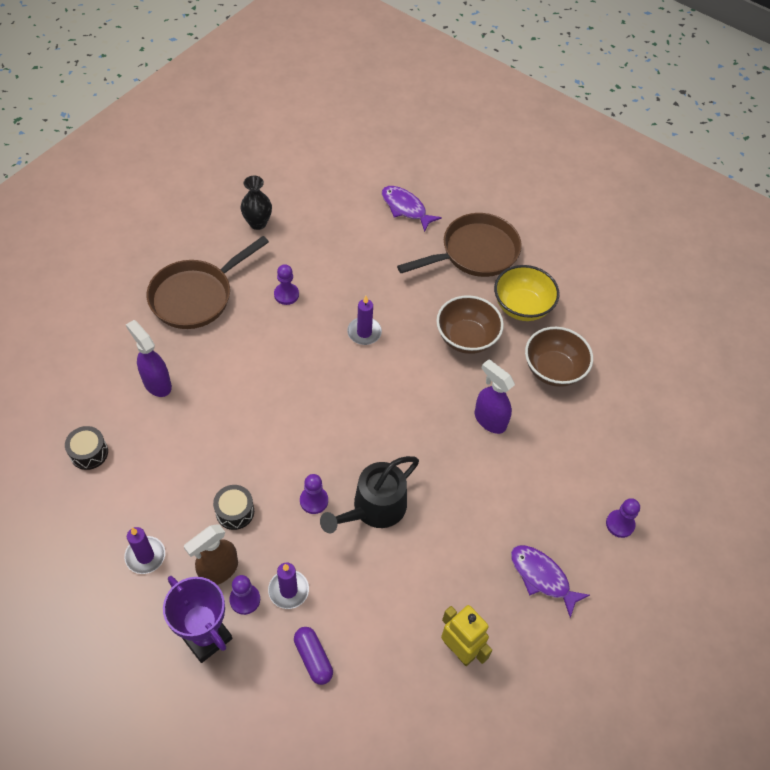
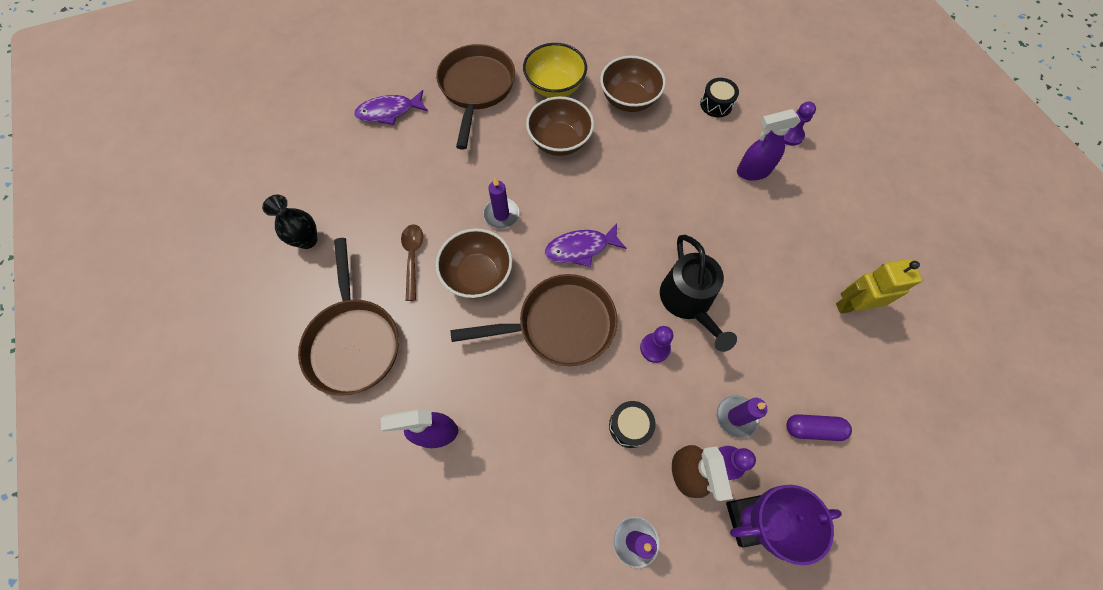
camera: 55 degrees left, 10 degrees up
(89, 453) = (478, 548): black drum -> black drum (716, 104)
(286, 294) = (413, 257): purple pawn -> brown spoon
(292, 421) = (560, 325): none -> brown pan
(299, 344) = (478, 275): none -> brown bowl
(489, 420) = (650, 169): purple spray bottle -> purple spray bottle (752, 171)
(542, 577) = (812, 211): purple fish -> purple fish (580, 248)

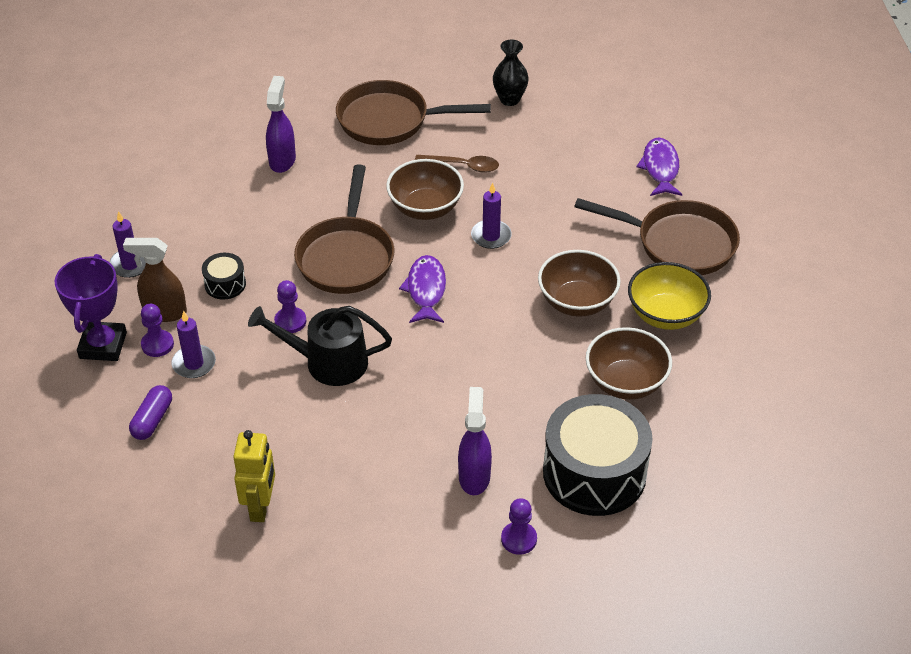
camera: 105 degrees right, 20 degrees down
(716, 104) = (594, 473): black drum -> black drum, size x2.25

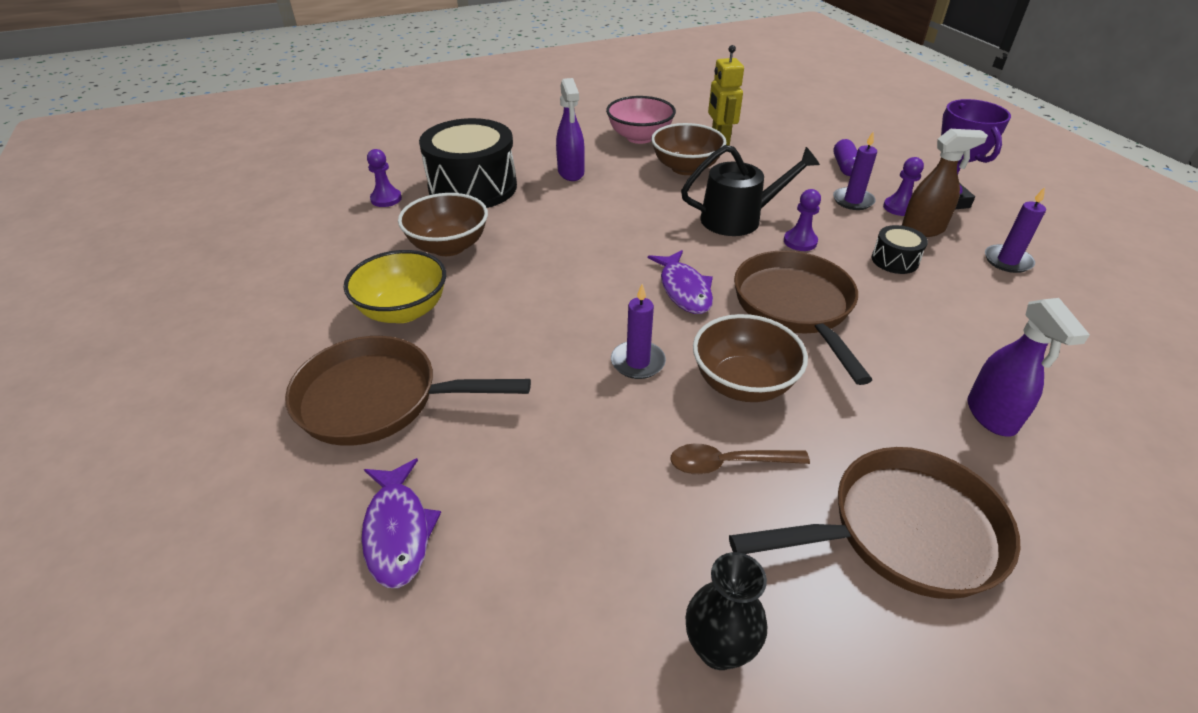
camera: 165 degrees right, 5 degrees down
(360, 536) = (639, 137): none -> pink bowl
(519, 539) = (525, 150): purple pawn -> purple pawn (386, 199)
(577, 302) = (509, 306): brown bowl -> brown bowl (686, 168)

